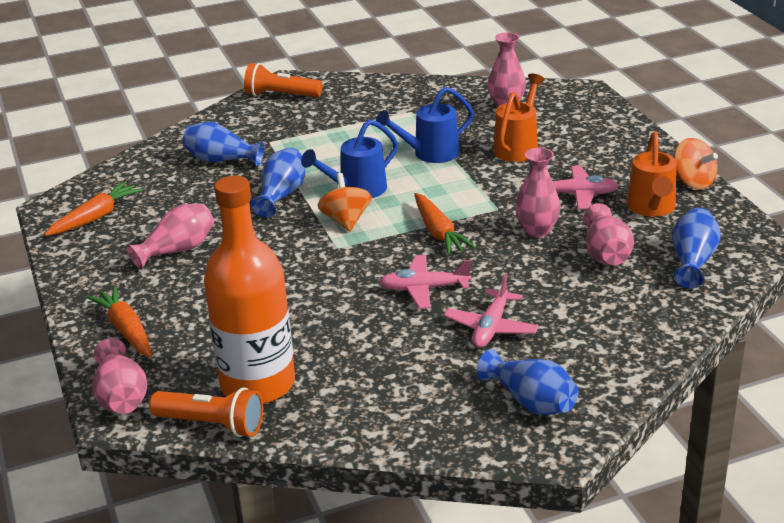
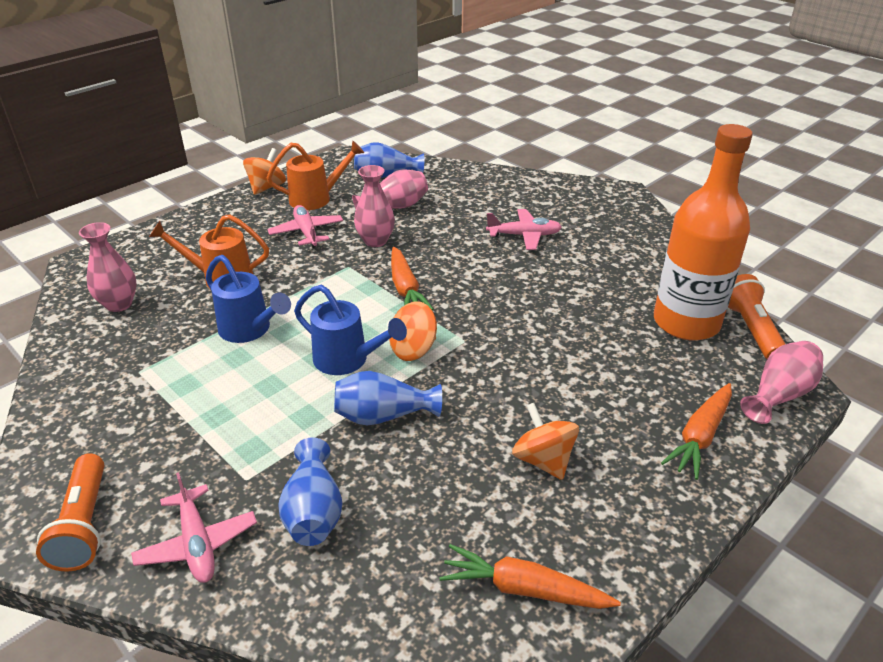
camera: 115 degrees left, 5 degrees up
(177, 250) = (543, 460): pink vase -> orange spinning top
(424, 289) = (497, 275): pink plane -> pink plane (197, 543)
(438, 232) = (405, 288): orange carrot -> orange carrot turned 120 degrees clockwise
(530, 401) = (590, 207): blue vase -> none

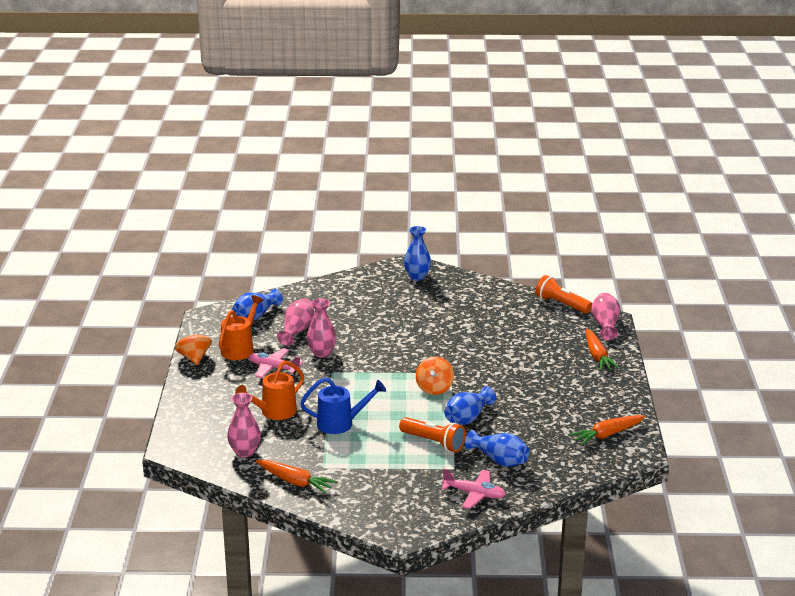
camera: 45 degrees left, 10 degrees down
(84, 525) = (419, 517): orange flashlight -> orange flashlight (433, 442)
(347, 360) = (413, 408): blue watering can -> none
(405, 288) = (382, 366): orange carrot -> orange carrot (295, 482)
(524, 235) = (395, 311): pink plane -> none
(543, 460) = (554, 396): orange spinning top -> none
(610, 210) = (417, 277): none -> blue vase
(686, 322) = (532, 315): orange bottle -> none

